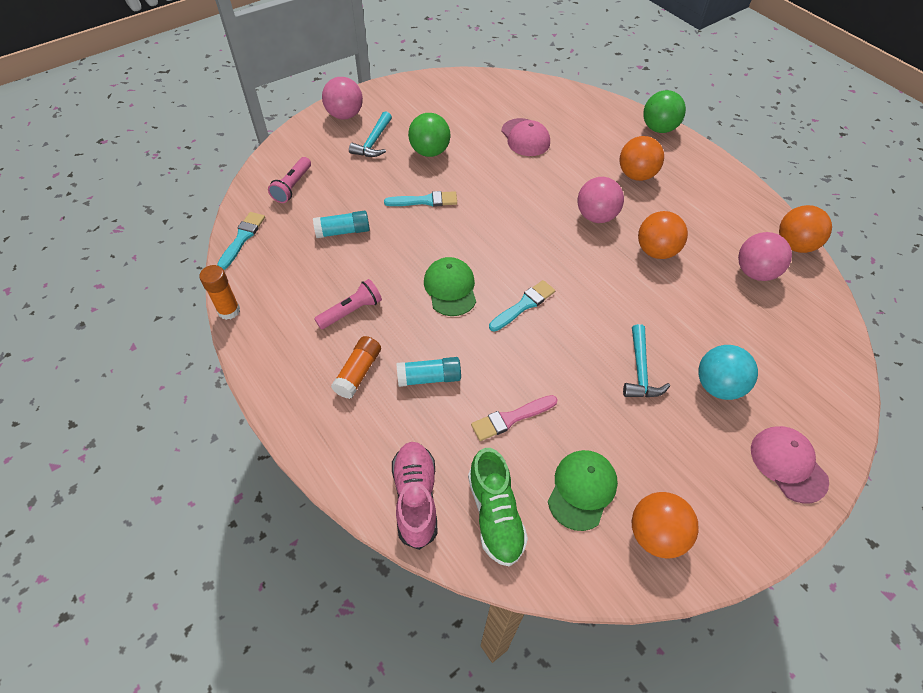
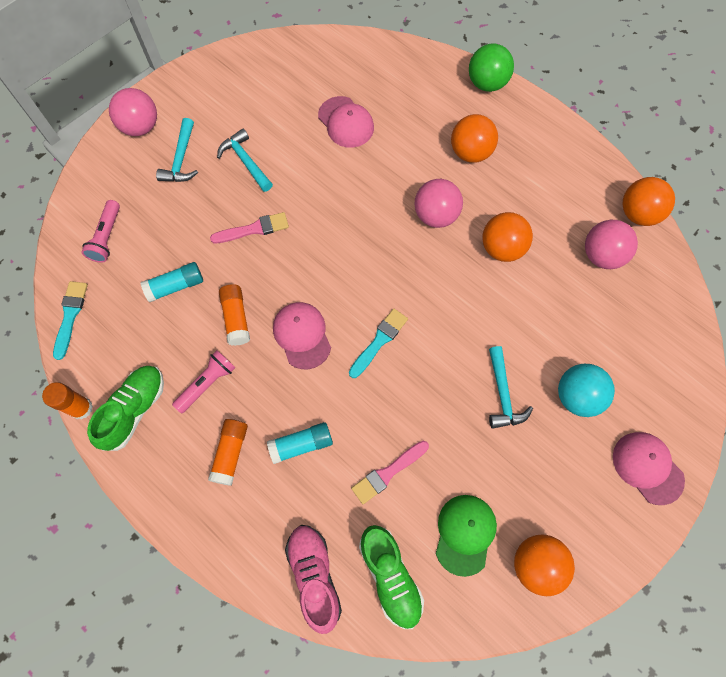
camera: 10 degrees left, 15 degrees up
(277, 320) = (134, 410): none -> green shoe
(392, 265) = (236, 318): none -> orange glue stick
(425, 201) = (254, 229): turquoise brush -> pink brush
(429, 152) = (245, 161): green ball -> turquoise hammer
(450, 288) = (302, 335): green cap -> pink cap

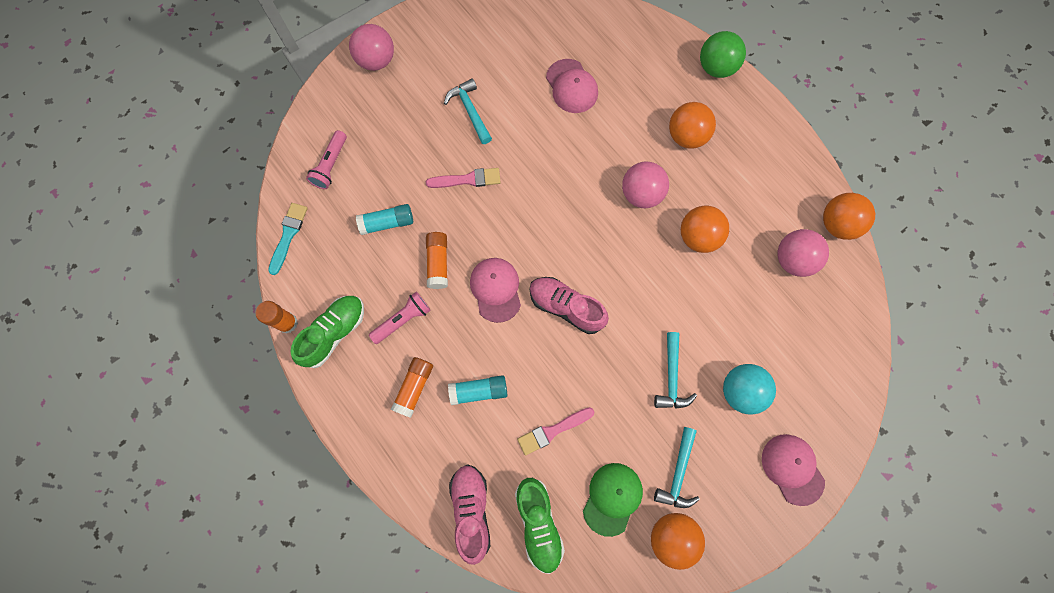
camera: 10 degrees right, 5 degrees up
(181, 159) = (410, 99): turquoise hammer -> turquoise hammer (678, 473)
(379, 341) = (566, 307): turquoise brush -> pink shoe

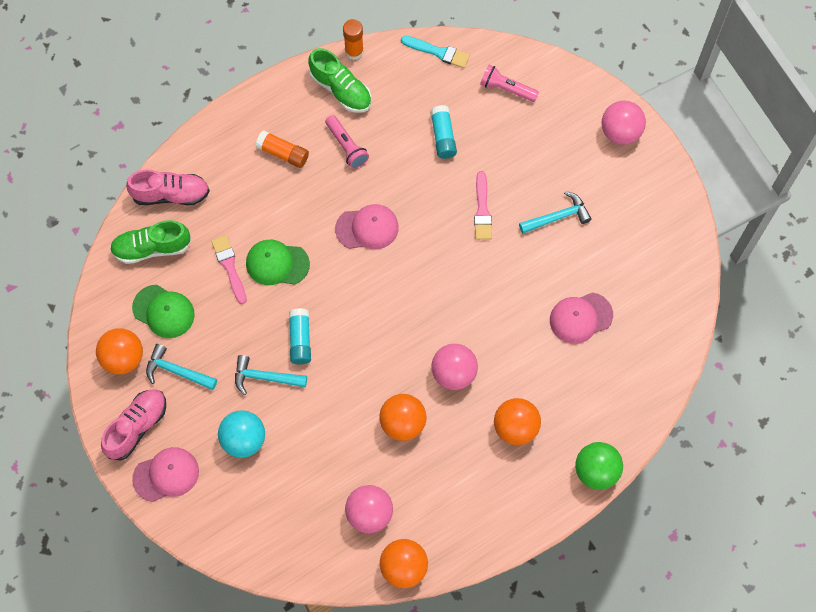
camera: 95 degrees right, 5 degrees down
(438, 263) = (398, 179): orange glue stick -> none
(478, 391) = (273, 207): turquoise glue stick -> turquoise glue stick (300, 339)
(544, 379) = (277, 263): none -> green cap
(566, 307) = (343, 289): pink shoe -> pink shoe (137, 427)

